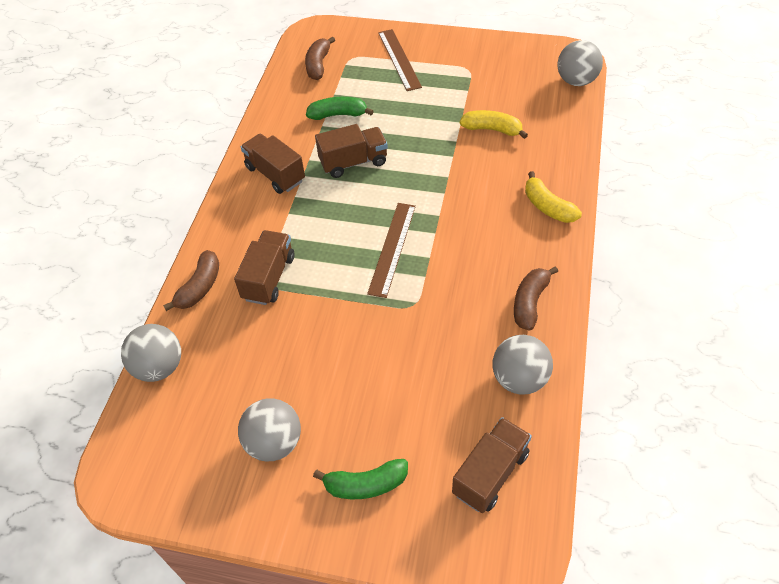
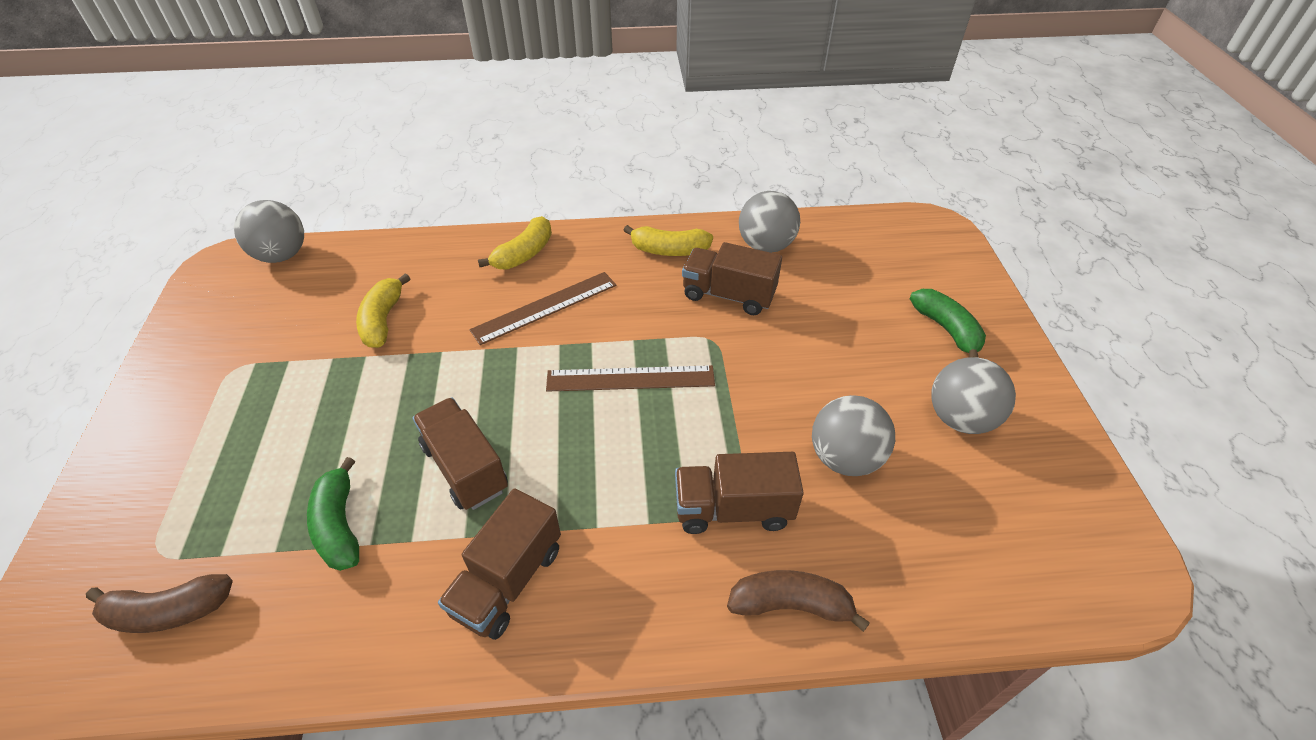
camera: 110 degrees left, 5 degrees down
(159, 367) = (952, 600): grey ball -> grey ball (844, 458)
(399, 59) = (182, 469): brown ruler -> brown ruler (545, 307)
(490, 473) = (874, 250): brown truck -> brown truck (728, 295)
(530, 302) = (669, 250): brown banana -> yellow banana

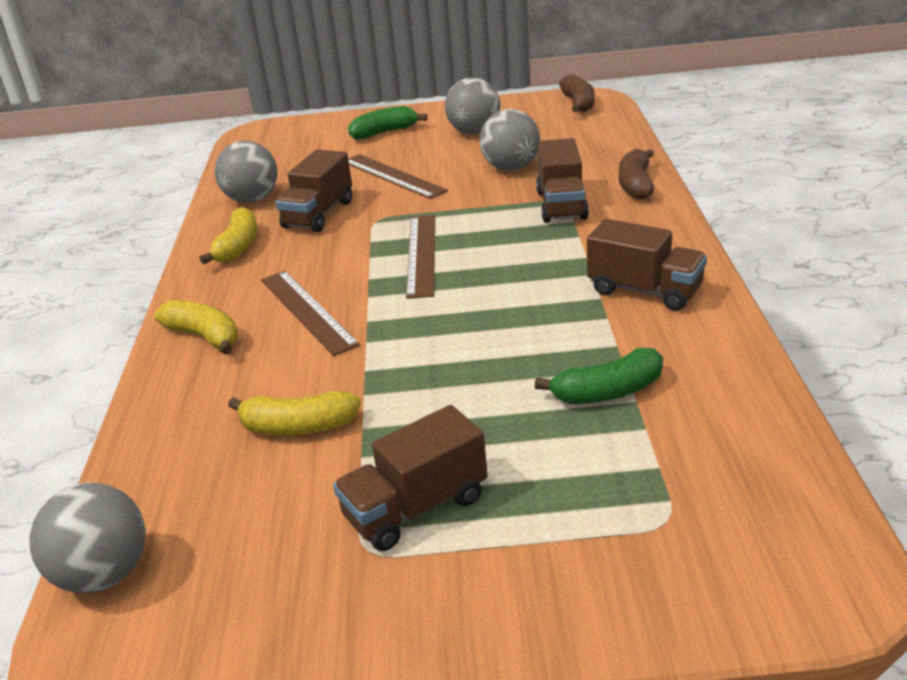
camera: 85 degrees left, 15 degrees down
(169, 611) = (732, 485): brown banana -> brown banana (578, 103)
(465, 468) = (530, 329): brown truck -> brown truck (416, 508)
(820, 345) = (393, 176): none -> brown ruler

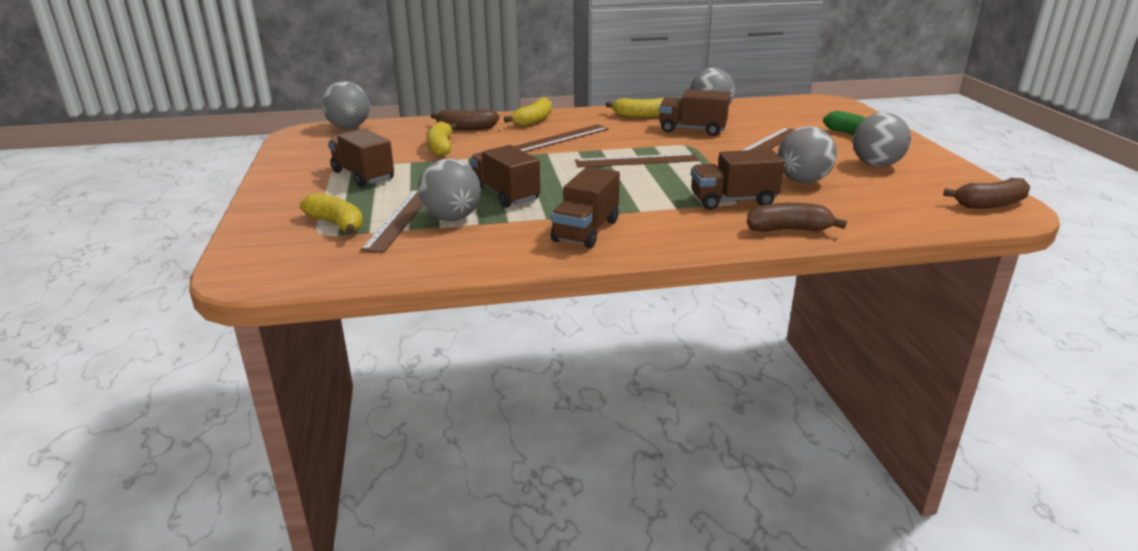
camera: 80 degrees right, 5 degrees down
(203, 406) = (466, 128): none -> brown banana
(526, 351) = (505, 194): none -> brown truck
(607, 392) = (452, 218): green banana -> grey ball
(611, 441) = (400, 219): none -> brown ruler
(631, 507) = (337, 224): none -> yellow banana

